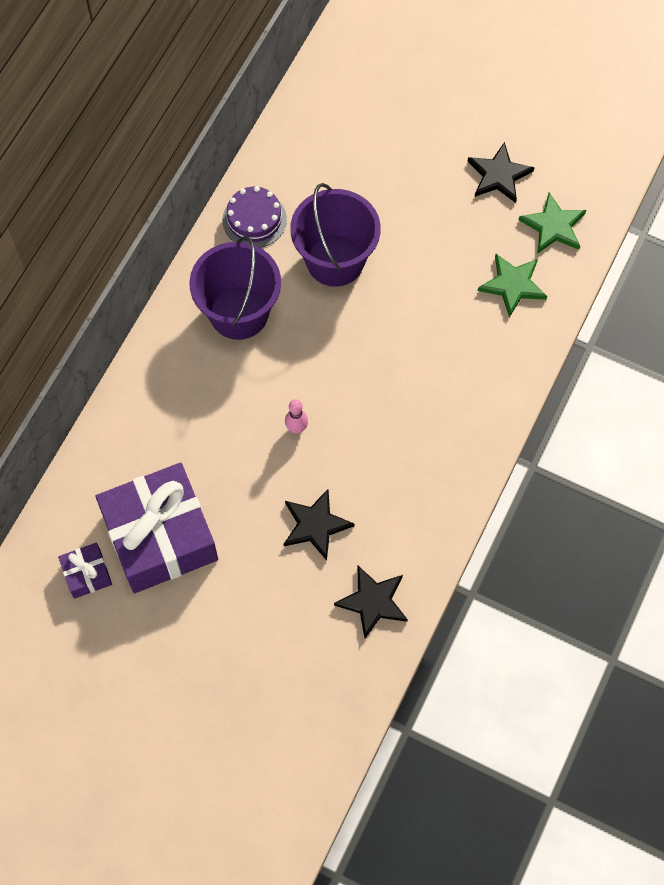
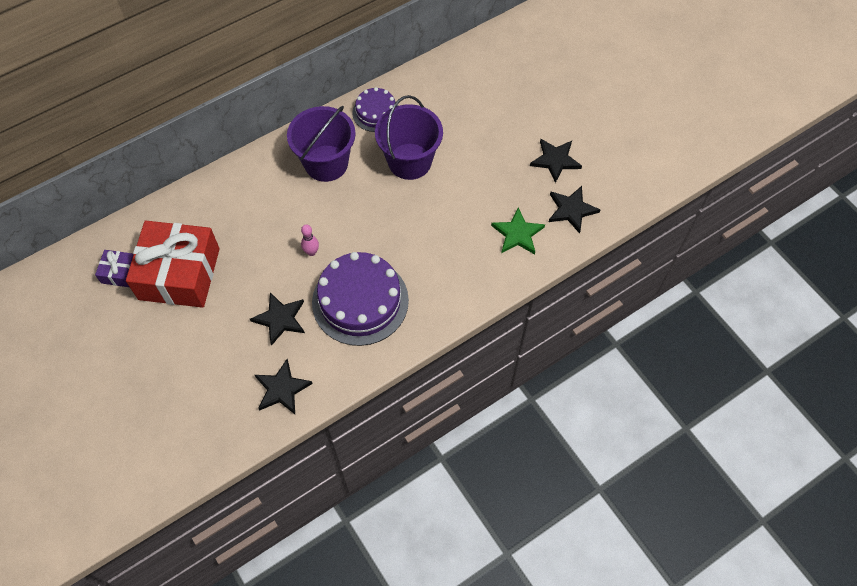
camera: 30 degrees right, 5 degrees down
(160, 537) = (179, 274): purple gift -> red gift
(391, 456) = (360, 301): none -> purple cake
(553, 226) = (571, 210): green star -> black star

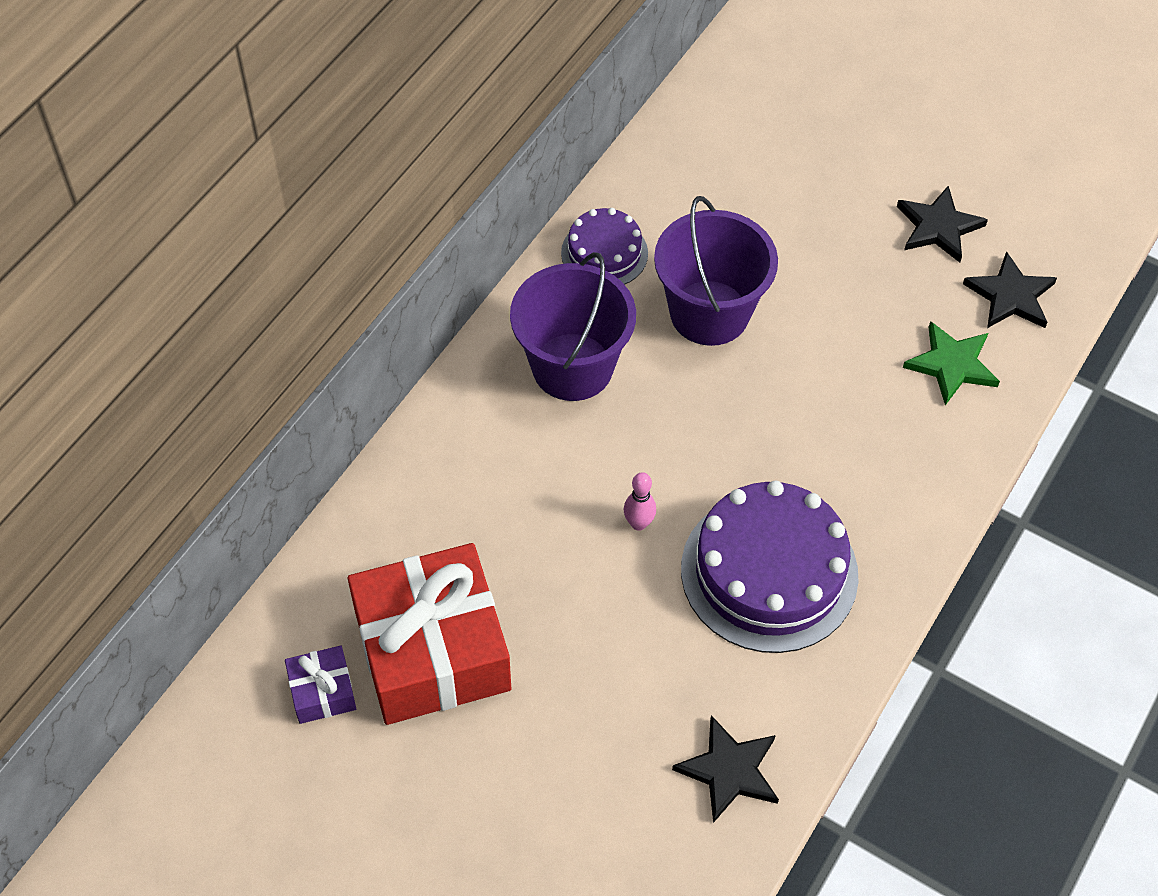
camera: 25 degrees left, 5 degrees down
(280, 319) = (654, 655): black star -> none

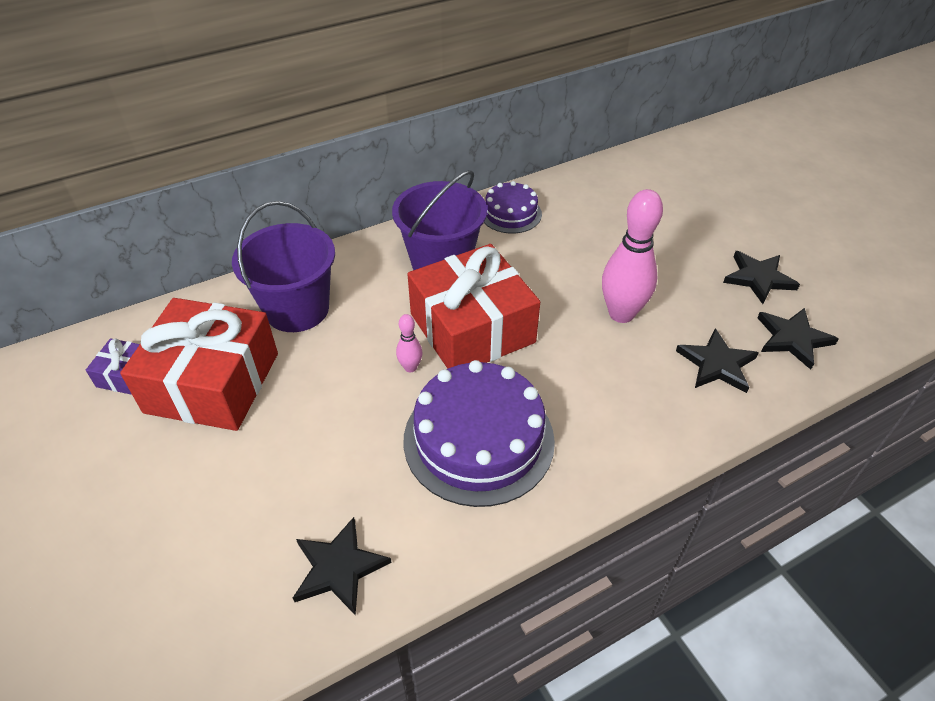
camera: 30 degrees right, 10 degrees down
(671, 441) = (472, 328): none -> red gift
(709, 313) = (555, 267): purple bucket -> purple bucket (297, 309)
(820, 345) = (621, 314): none -> pink bowling pin
(952, 365) = (717, 364): green star -> black star

